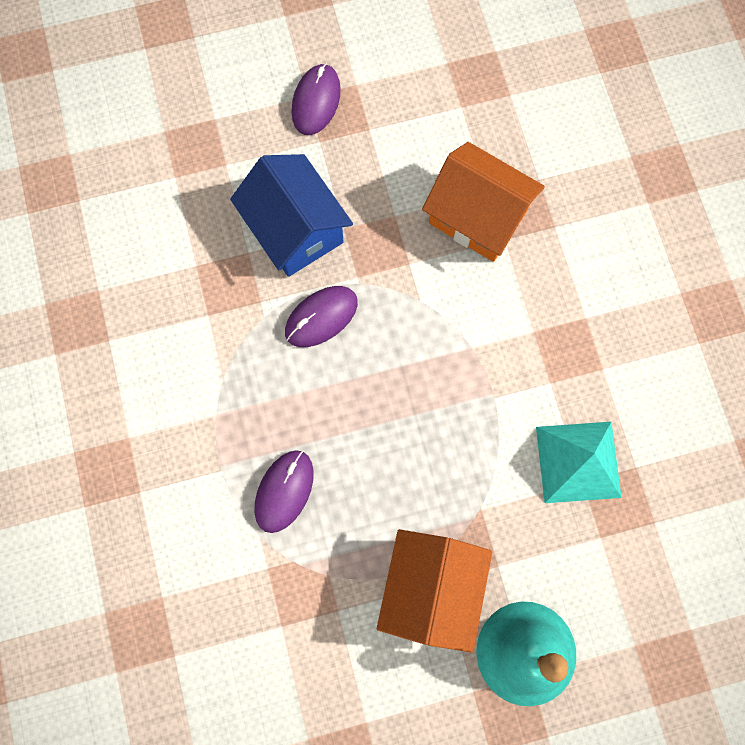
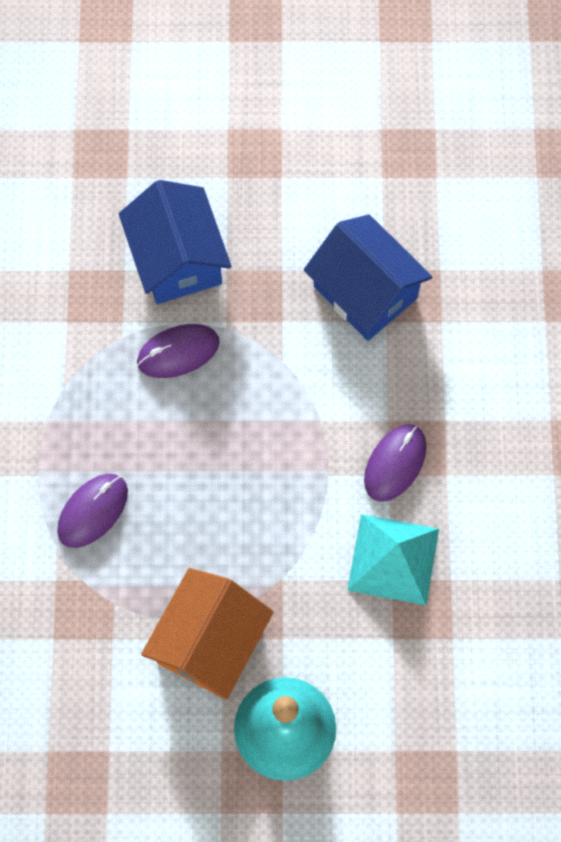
camera: 15 degrees right, 5 degrees down
(316, 101) = (235, 136): purple mouse -> purple mouse (395, 463)
(477, 217) = (365, 292): orange house -> blue house

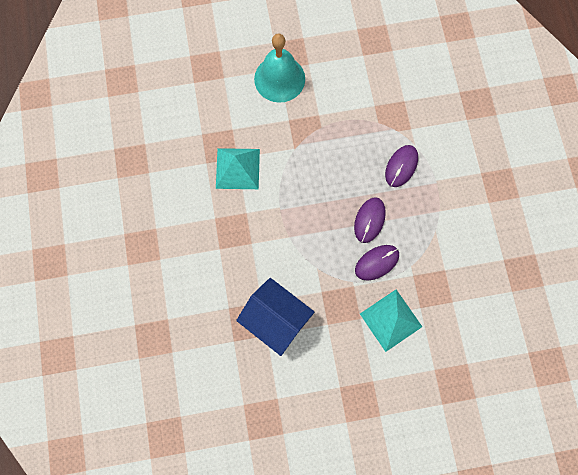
camera: 170 degrees right, 5 degrees up
(177, 259) = (390, 320): blue house -> turquoise pyramid
(209, 642) = (325, 112): orange house -> none
(395, 463) = (244, 219): purple mouse -> purple mouse (369, 220)

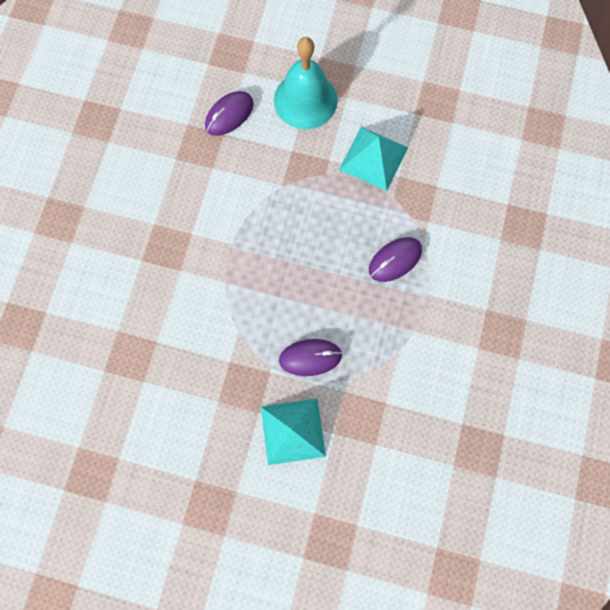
camera: 25 degrees right, 0 degrees up
(237, 168) = (207, 180): turquoise pyramid -> turquoise pyramid (373, 158)
(276, 318) = (163, 368): blue house -> none
(369, 220) = (326, 305): purple mouse -> purple mouse (229, 115)

